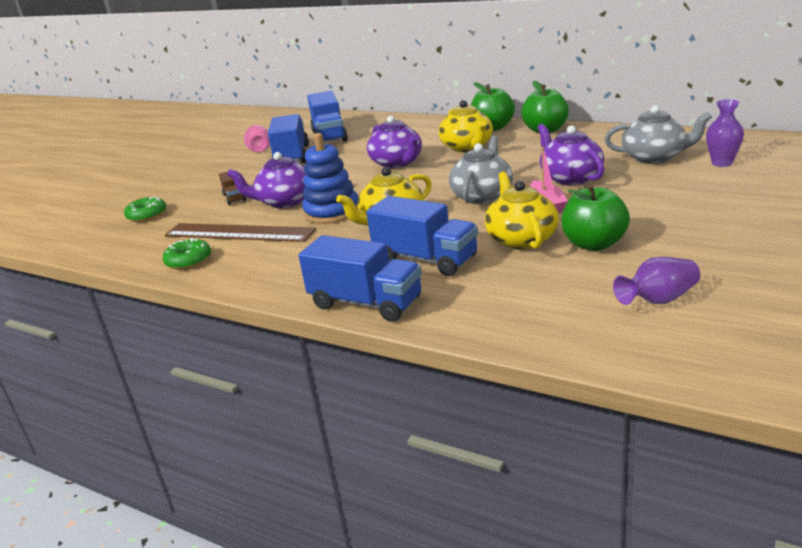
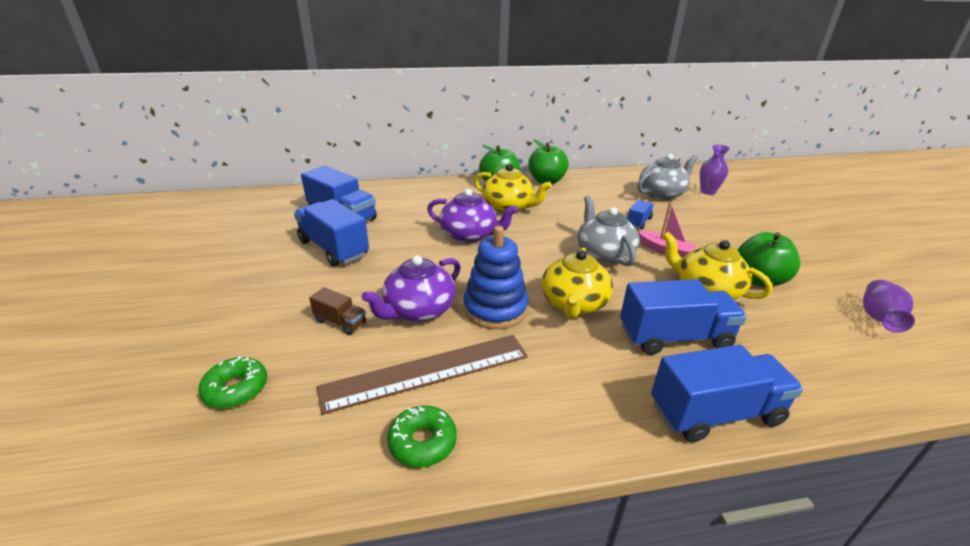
camera: 45 degrees left, 5 degrees up
(260, 151) = (277, 249): pink vase -> none
(570, 178) = (638, 222): purple teapot -> blue truck

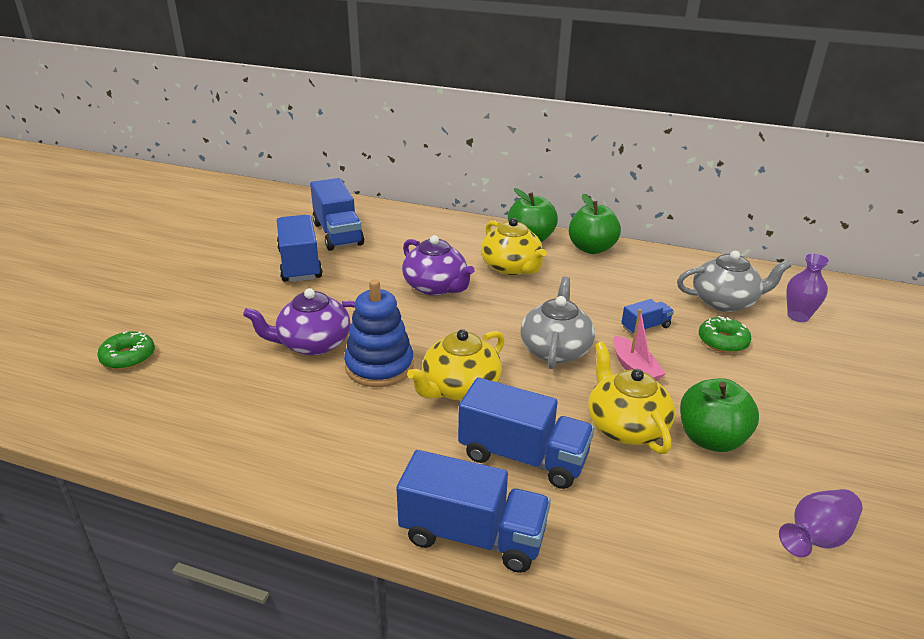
camera: 30 degrees right, 0 degrees up
(340, 322) = (243, 332): brown truck -> none
(422, 442) = (209, 447): green donut -> green donut (722, 341)
(426, 371) = (266, 397): brown ruler -> none

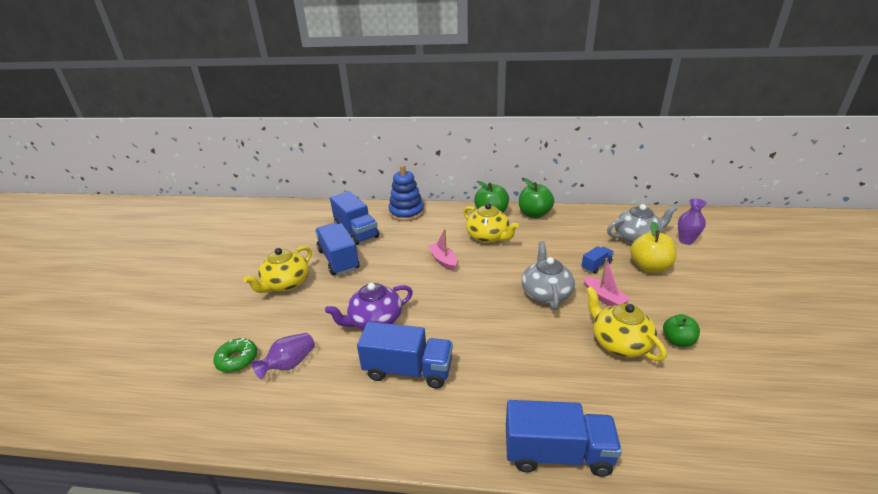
camera: 10 degrees left, 0 degrees up
(379, 366) = (431, 330): blue stacking toy -> blue stacking toy (406, 212)
(436, 287) = (443, 260): purple teapot -> pink boat
(459, 388) = (495, 336): yellow teapot -> yellow teapot (286, 284)
(523, 457) = (563, 381): blue truck -> blue truck (408, 370)
(711, 439) = (677, 341): green apple -> green apple, size x0.64
(722, 341) = (649, 267): green donut -> yellow apple
(816, 537) = (778, 400): purple vase -> purple vase (289, 364)

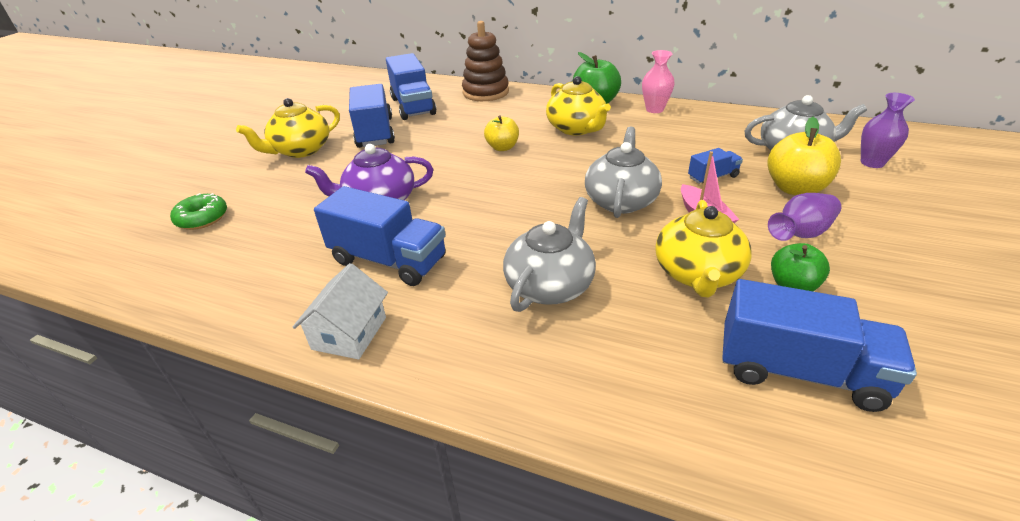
camera: 15 degrees right, 5 degrees up
(289, 364) = (255, 232): purple vase -> purple vase (800, 233)
(406, 212) = (485, 92): blue stacking toy -> brown stacking toy
(411, 435) = (349, 333): none -> white house
(443, 260) = (502, 147): pink boat -> yellow apple
(531, 369) = (550, 285): none -> grey teapot
(534, 214) = (654, 109): green apple -> pink vase
(557, 453) = (531, 393): blue truck -> blue truck (799, 371)
(619, 343) = (697, 274): yellow teapot -> yellow teapot turned 150 degrees counterclockwise

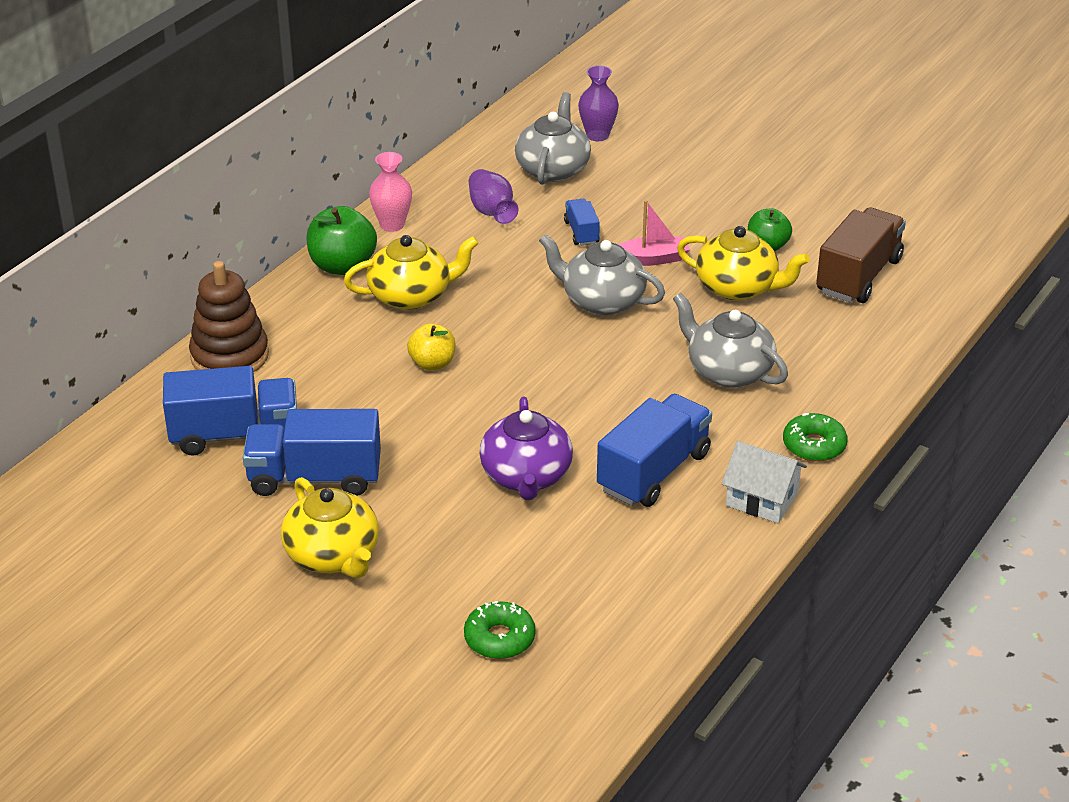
camera: 80 degrees left, 0 degrees up
(441, 364) = (814, 445): none -> green donut
(795, 188) = (624, 193): yellow apple -> none
(799, 371) = (858, 276): blue truck -> brown truck
(800, 233) = (698, 217): purple vase -> purple vase (491, 211)

